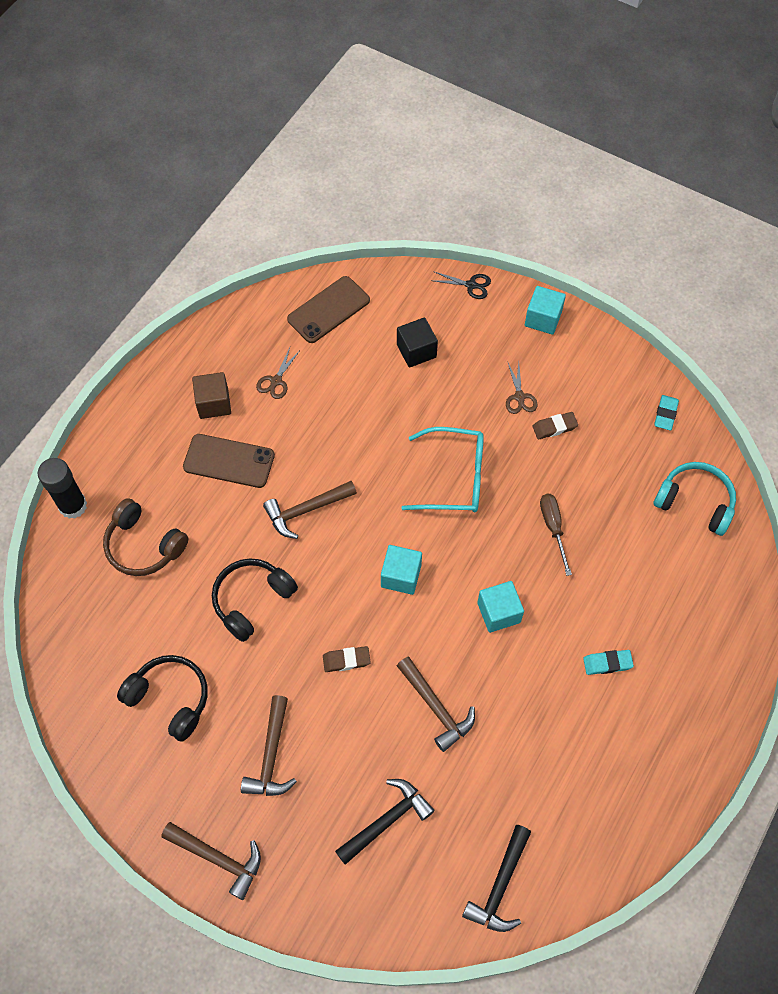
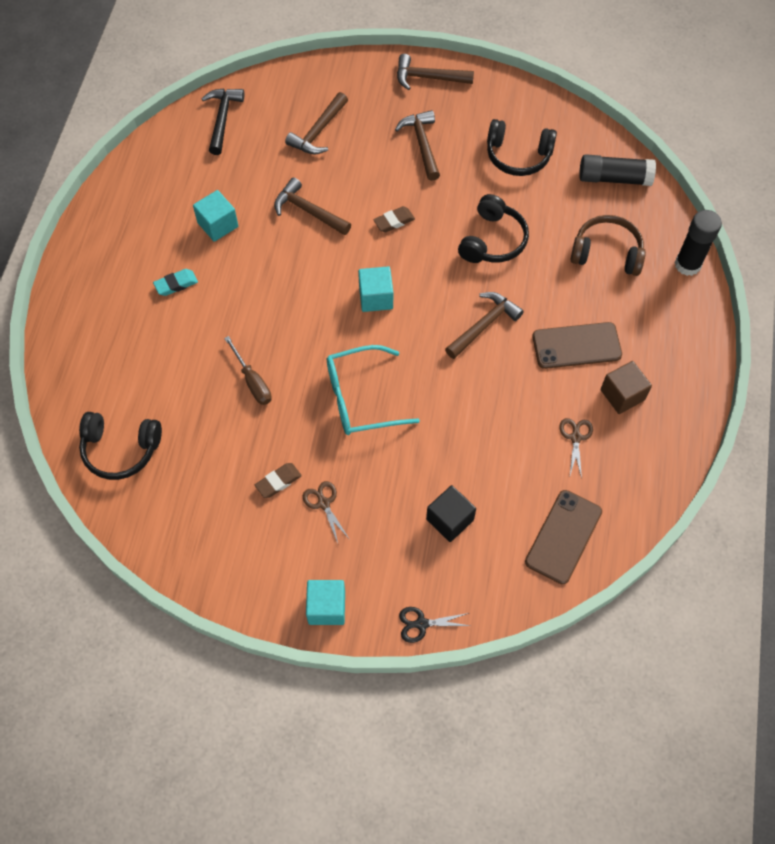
camera: 160 degrees right, 0 degrees up
(83, 631) = (614, 178): none -> black glue stick
(387, 821) = (318, 131): black hammer -> brown hammer
(498, 612) = (280, 295): turquoise cube -> turquoise cube (218, 225)
(665, 414) = (166, 535): turquoise eraser -> none
(695, 502) = (120, 449): turquoise headphones -> black headphones

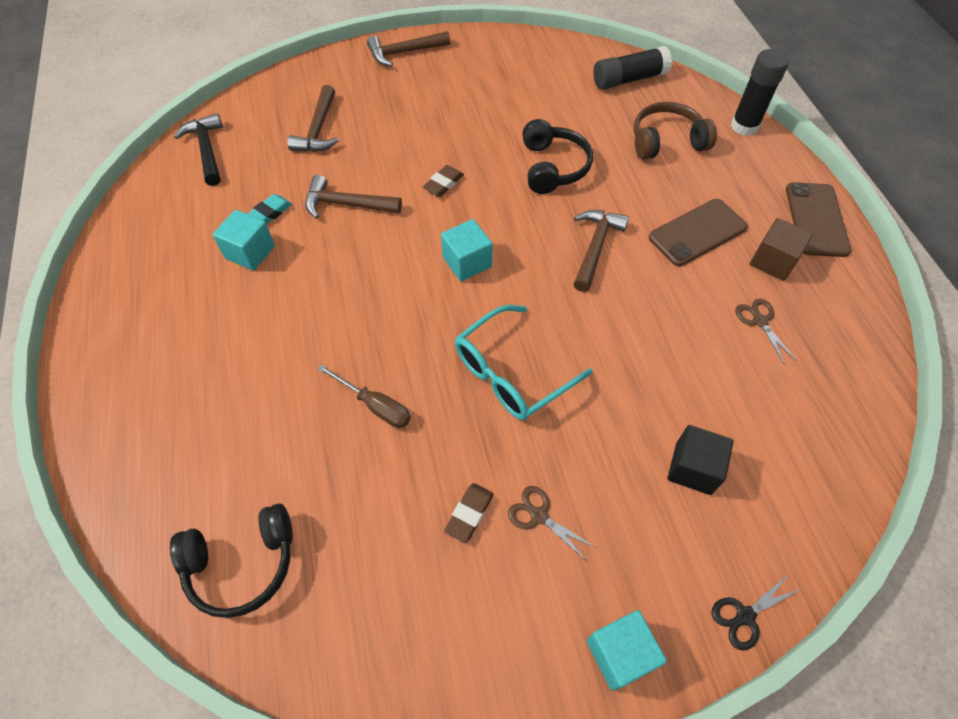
camera: 25 degrees left, 5 degrees down
(176, 284) = (228, 332): turquoise eraser -> turquoise eraser (269, 213)
(422, 144) = (431, 108): brown hammer -> none
(518, 156) = (529, 89): black headphones -> none
(563, 536) = (822, 431): brown phone -> brown phone (816, 219)

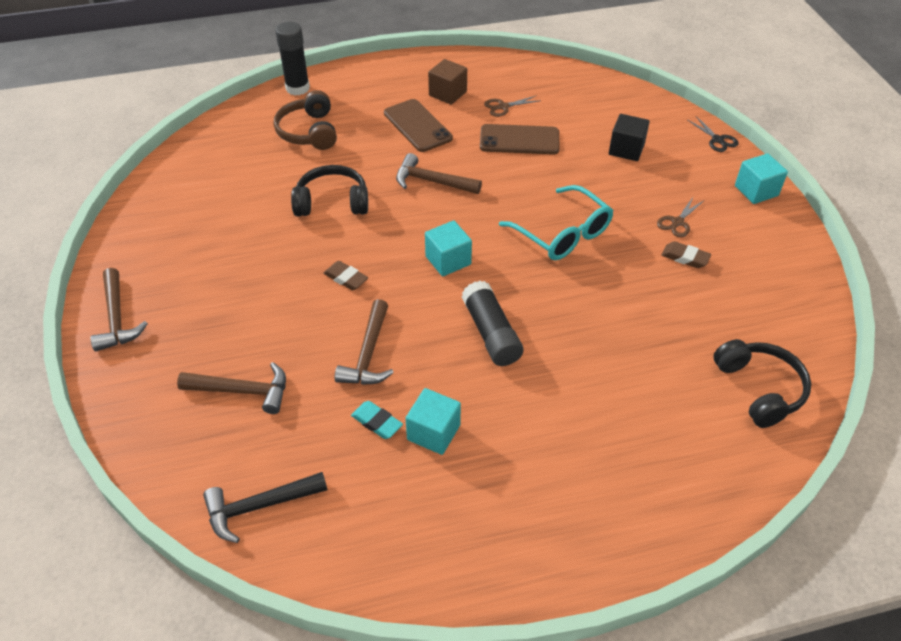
camera: 90 degrees left, 10 degrees down
(375, 405) = (605, 316): brown screwdriver -> none
(628, 79) = (217, 147): black glue stick -> black glue stick (491, 333)
(816, 219) = (406, 69): brown phone -> brown phone (519, 140)

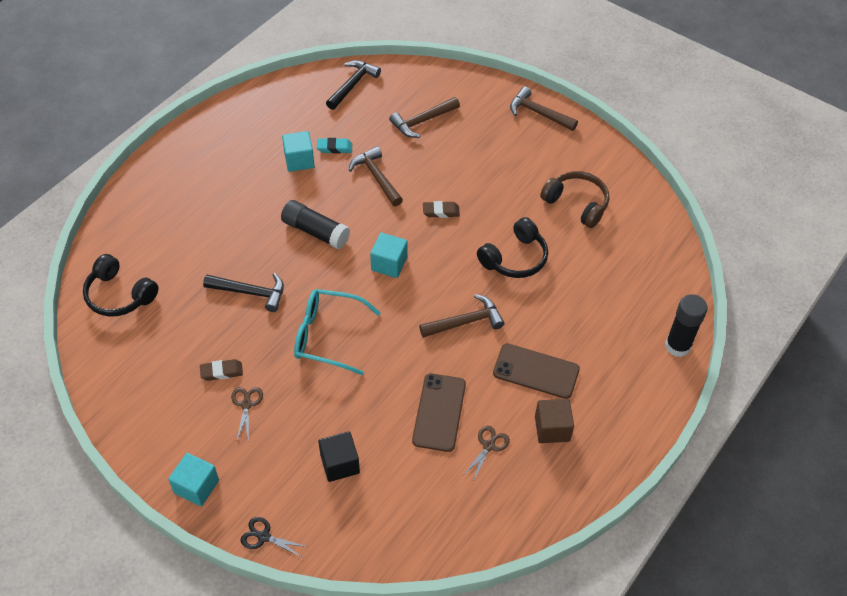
camera: 140 degrees right, 5 degrees up
(309, 132) = (609, 307): brown headphones -> brown headphones (576, 204)
(519, 140) = (439, 412): brown phone -> brown phone turned 45 degrees counterclockwise
(609, 311) = (250, 292): none -> black hammer

